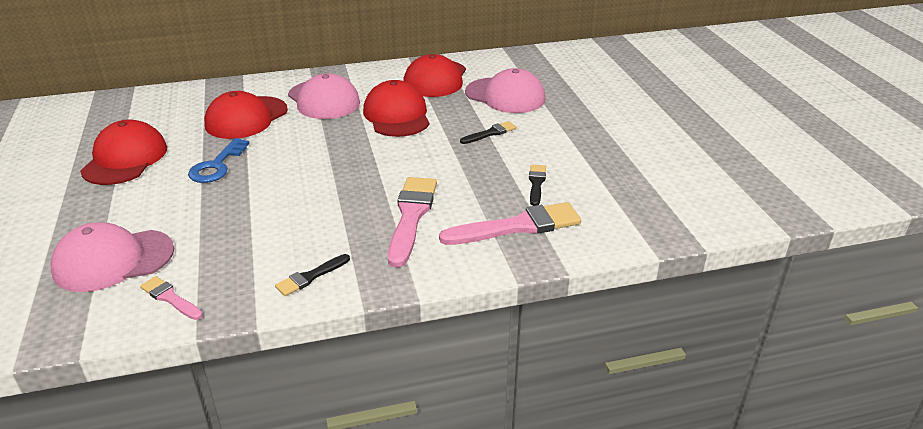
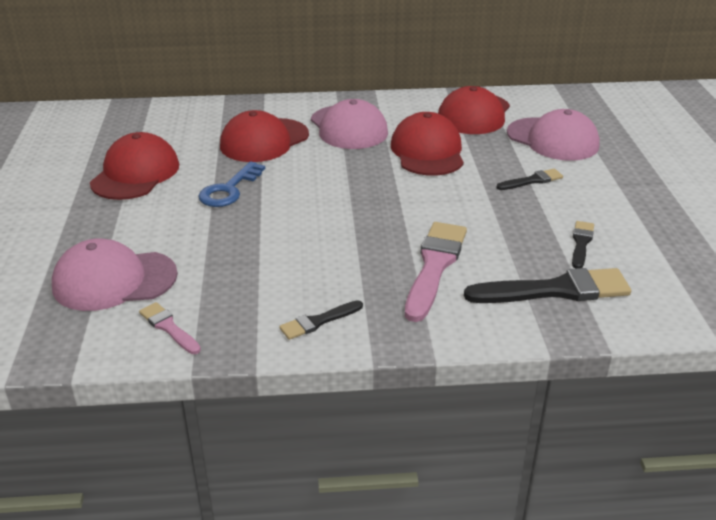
camera: 10 degrees right, 0 degrees up
(517, 226) = (555, 290): pink brush -> black brush

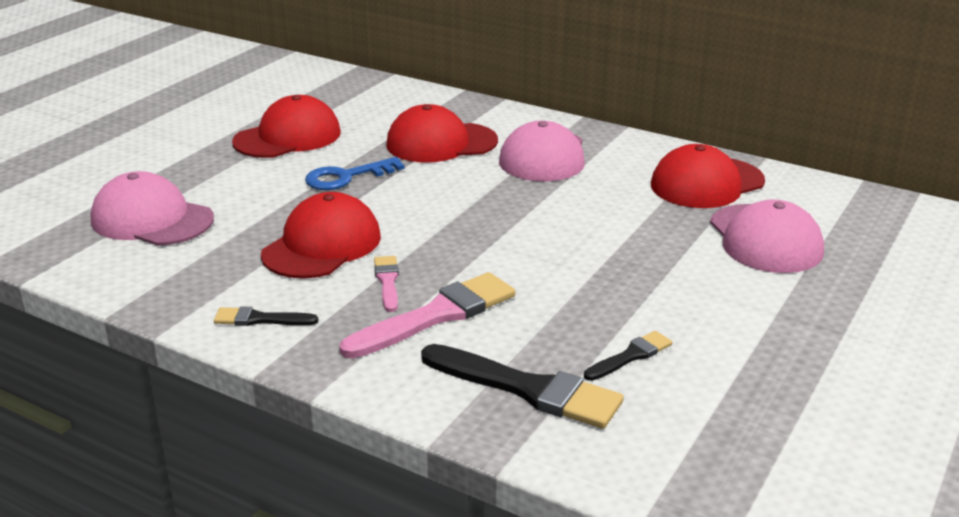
camera: 35 degrees right, 5 degrees down
(168, 327) = (139, 273): pink brush -> pink brush (387, 281)
(427, 151) = (594, 205): red cap -> red cap (322, 245)
(532, 180) = (671, 273): black brush -> none

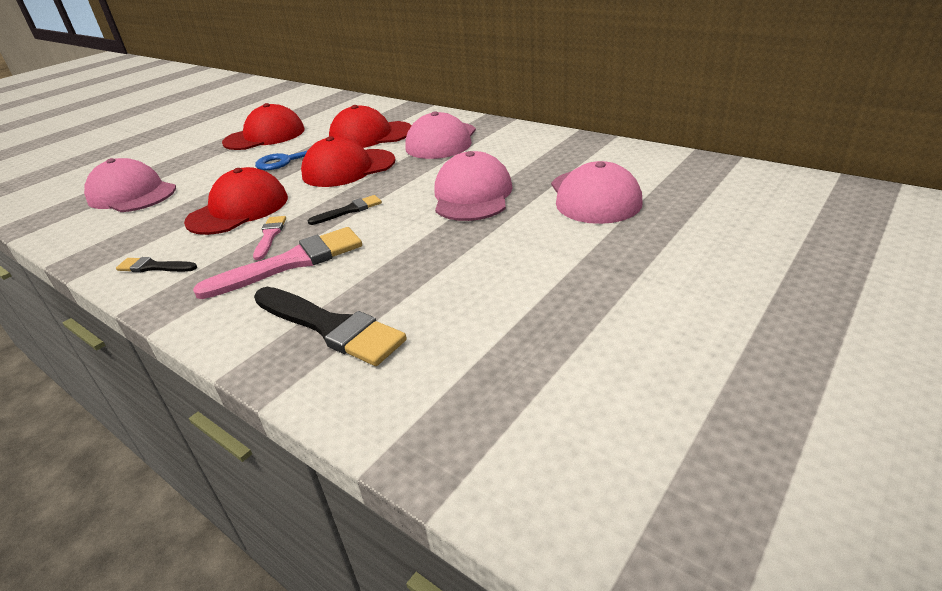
camera: 10 degrees right, 5 degrees up
(618, 233) = (472, 195): none -> pink cap
(630, 356) = (435, 297): black brush -> black brush (349, 210)
(707, 183) = (561, 155): red cap -> red cap (348, 168)

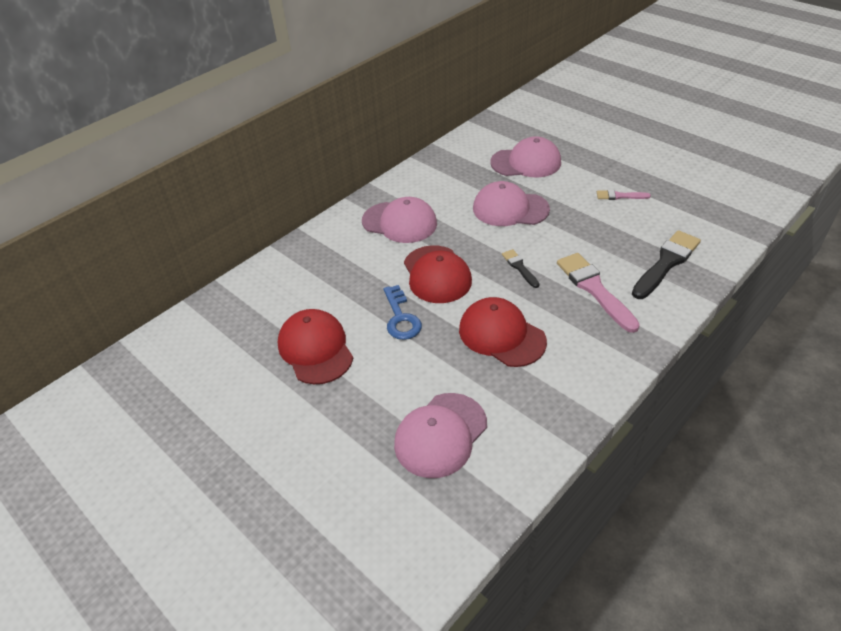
camera: 85 degrees left, 10 degrees up
(154, 267) = (594, 368): black brush -> none
(270, 236) = (553, 307): pink brush -> pink brush (619, 196)
(370, 135) = (361, 266): red cap -> none

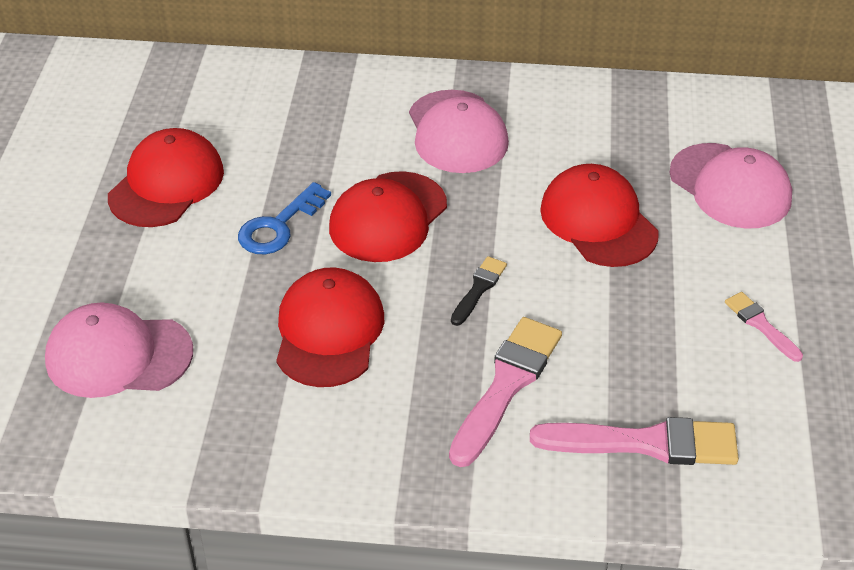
camera: 50 degrees right, 0 degrees up
(510, 209) = (598, 221): pink cap -> red cap
(666, 263) = (646, 443): black brush -> pink brush

